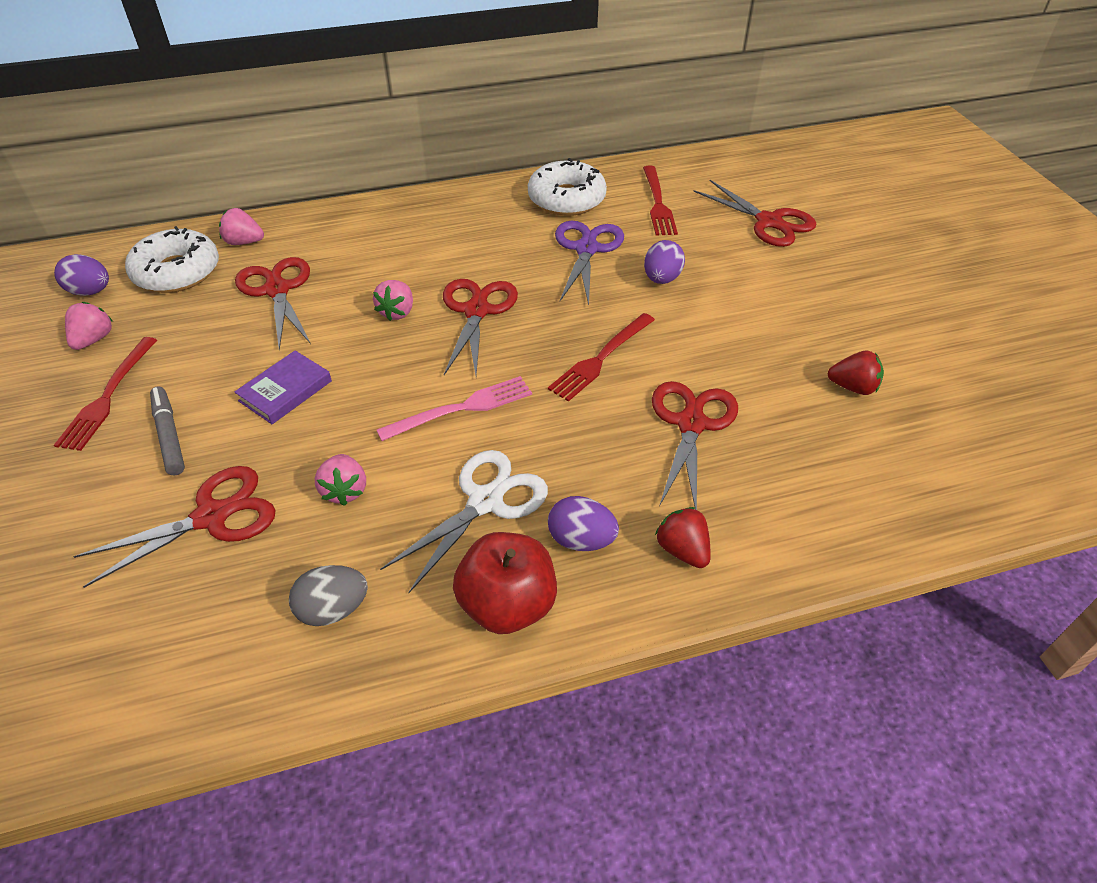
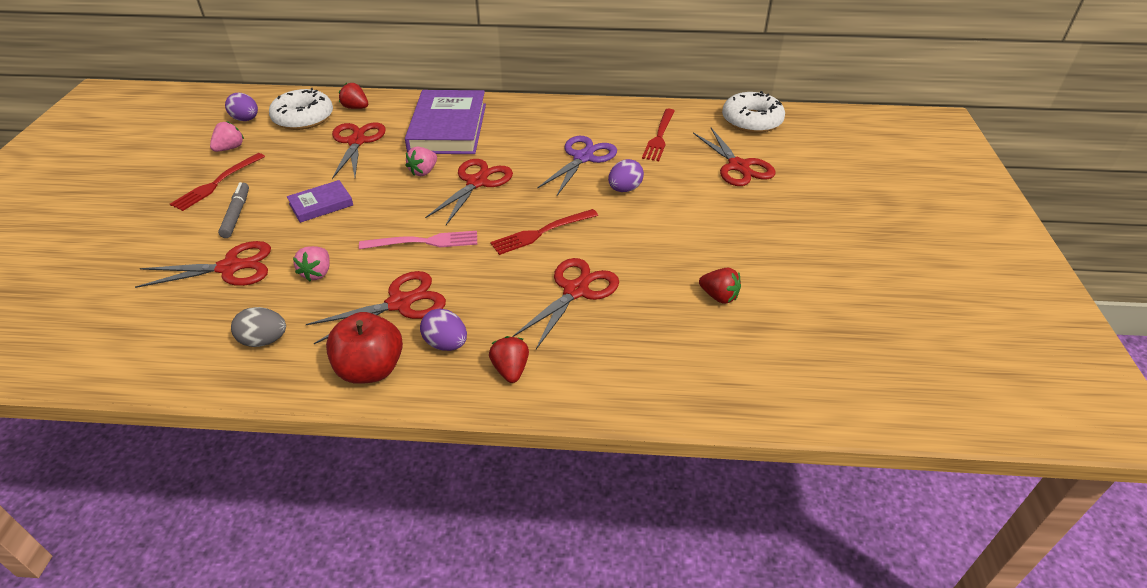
camera: 20 degrees right, 5 degrees down
(244, 242) = (356, 108): pink strawberry -> red strawberry
(390, 245) = (448, 128): none -> purple book
(485, 501) = (400, 303): white scissors -> red scissors
(566, 199) = (592, 121): white donut -> white donut (751, 121)

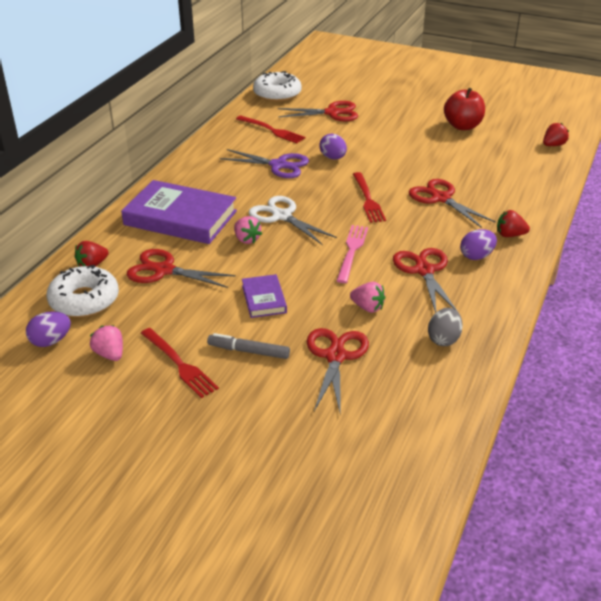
camera: 70 degrees left, 5 degrees down
(370, 369) = (492, 290): red apple -> red apple (462, 126)
(477, 182) = (282, 216): red scissors -> white scissors
(583, 158) = (278, 165): purple scissors -> purple scissors turned 150 degrees clockwise
(719, 296) = (467, 152): red strawberry -> red strawberry (553, 145)

